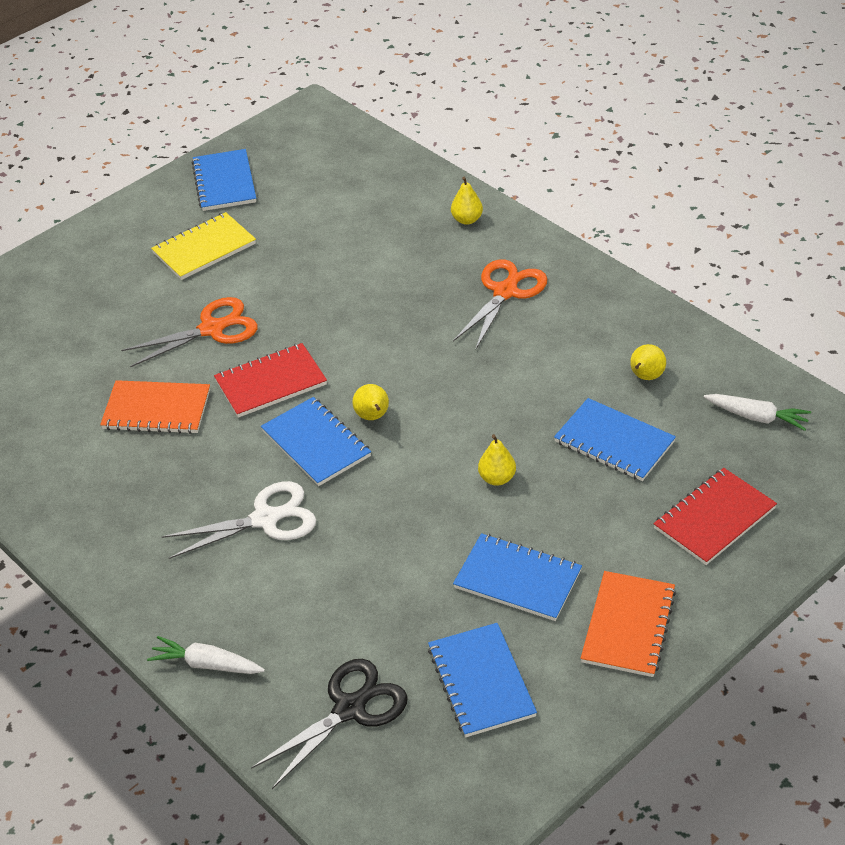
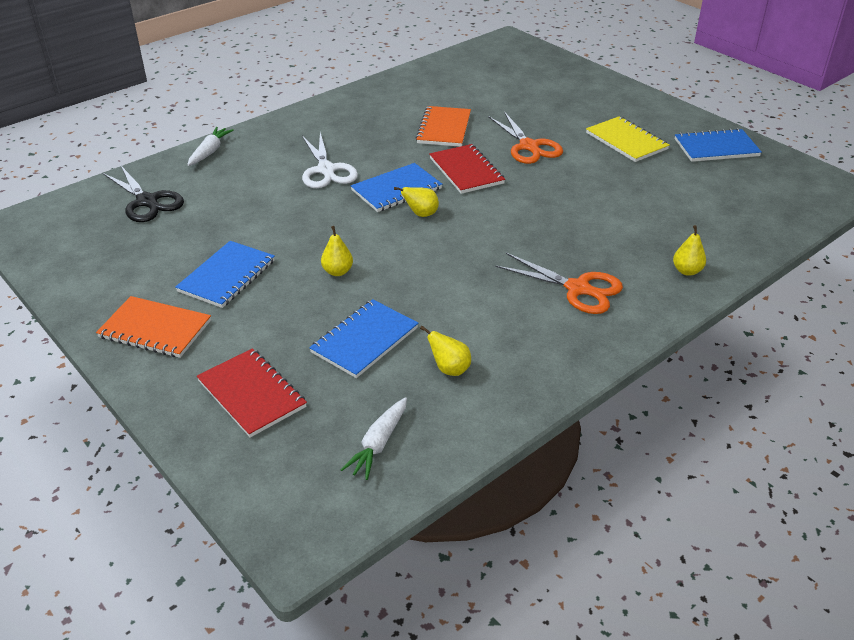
camera: 90 degrees right, 5 degrees down
(481, 682) = (140, 255): blue notebook -> none

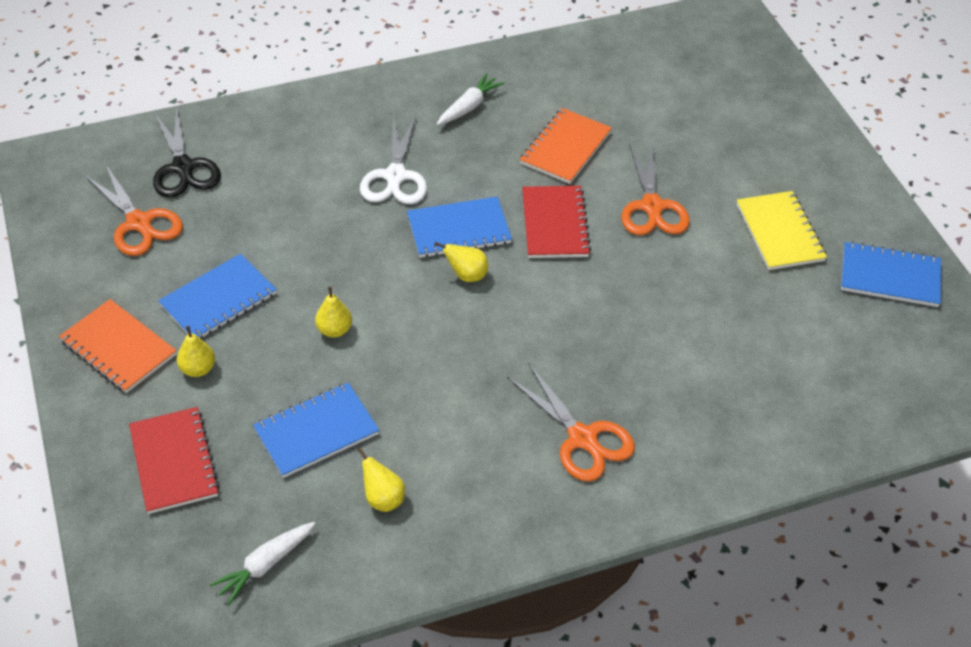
camera: 20 degrees right, 10 degrees up
(127, 243) = (139, 223): none -> orange scissors
(210, 152) = (281, 110): white carrot -> white carrot (469, 107)
(687, 271) = (725, 454): yellow pear -> yellow pear (198, 369)

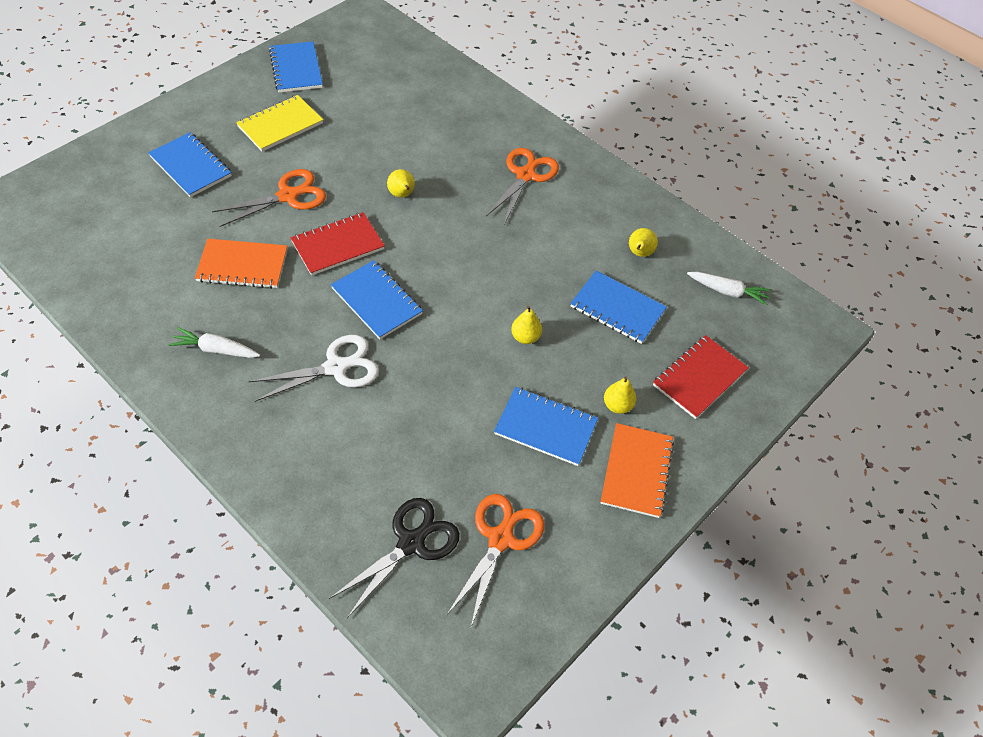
camera: 120 degrees left, 5 degrees up
(466, 275) = (422, 279): yellow pear -> yellow pear (402, 195)
(735, 145) = (190, 166): none -> blue notebook

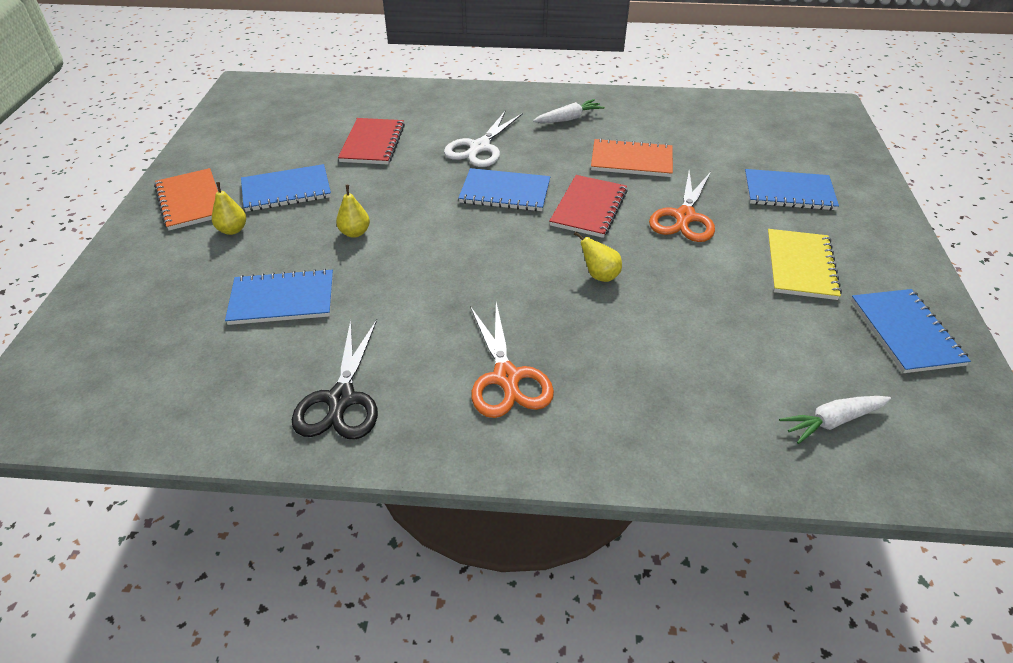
camera: 145 degrees right, 10 degrees down
(242, 265) = (631, 160): orange notebook -> orange notebook turned 45 degrees clockwise
(296, 69) = (905, 332): blue notebook -> blue notebook turned 45 degrees clockwise
(411, 543) = (331, 108): black scissors -> black scissors (341, 399)
(500, 539) = (274, 132): orange scissors -> none
(639, 253) = (294, 368): yellow pear -> none
(699, 378) = (159, 287): red notebook -> red notebook (372, 143)
(727, 291) = (156, 388): white carrot -> white carrot (832, 421)

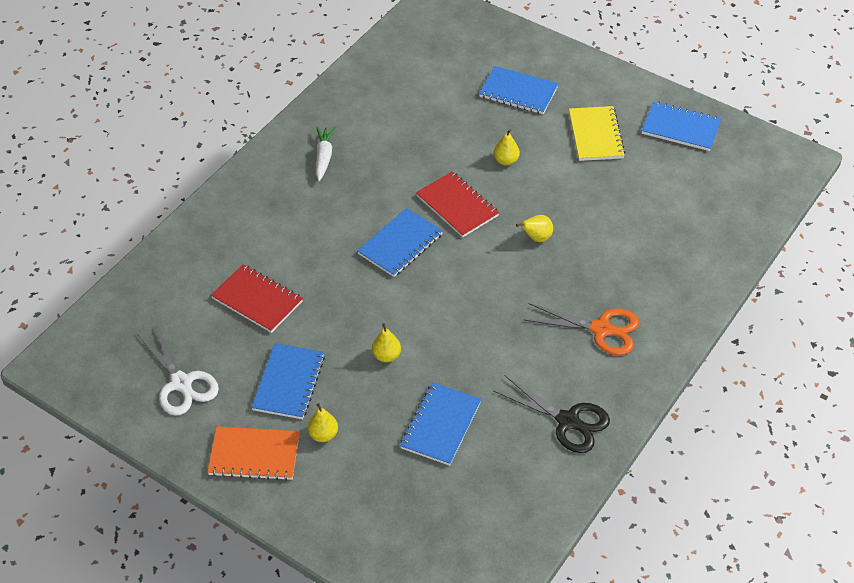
camera: 60 degrees left, 5 degrees up
(480, 147) = (322, 232): white scissors -> white scissors (181, 383)
(631, 160) = (415, 151): orange notebook -> none
(684, 217) = (506, 161): orange scissors -> yellow pear
(788, 192) = (518, 92): blue notebook -> blue notebook turned 75 degrees clockwise
(800, 266) = (595, 135): yellow notebook -> yellow notebook turned 45 degrees clockwise
(832, 421) = (723, 202): white carrot -> none

